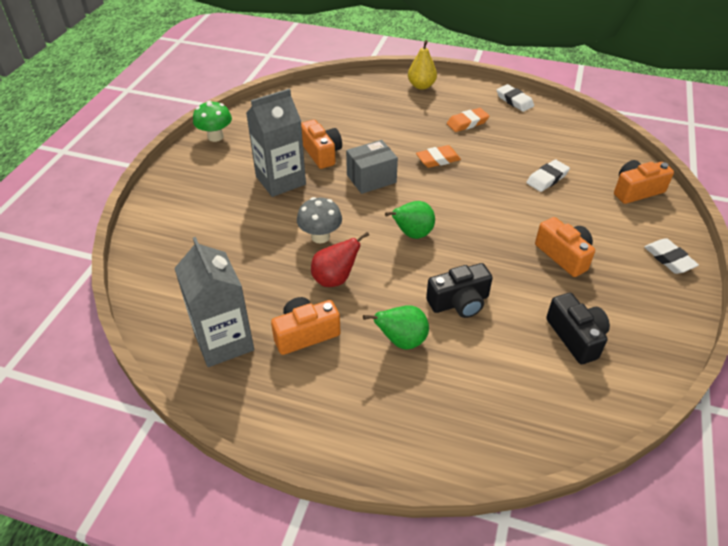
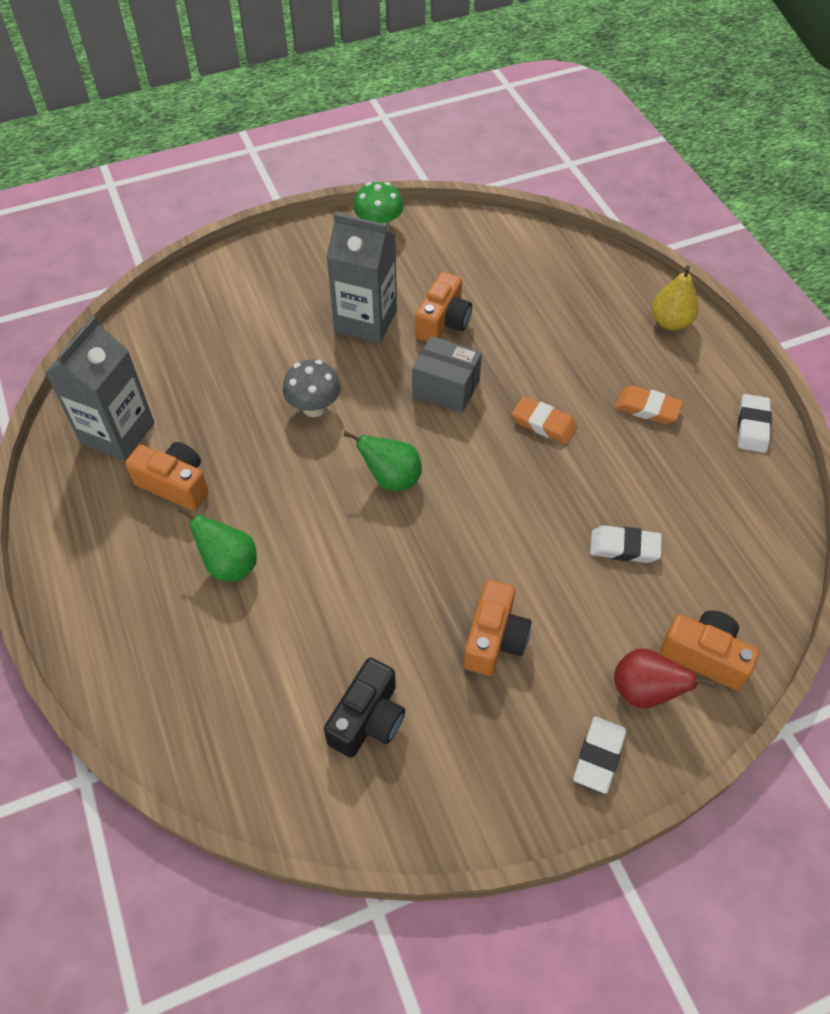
camera: 50 degrees right, 10 degrees up
(335, 279) = (266, 459): red pear -> red pear (644, 691)
(459, 302) = (326, 581): black camera -> none

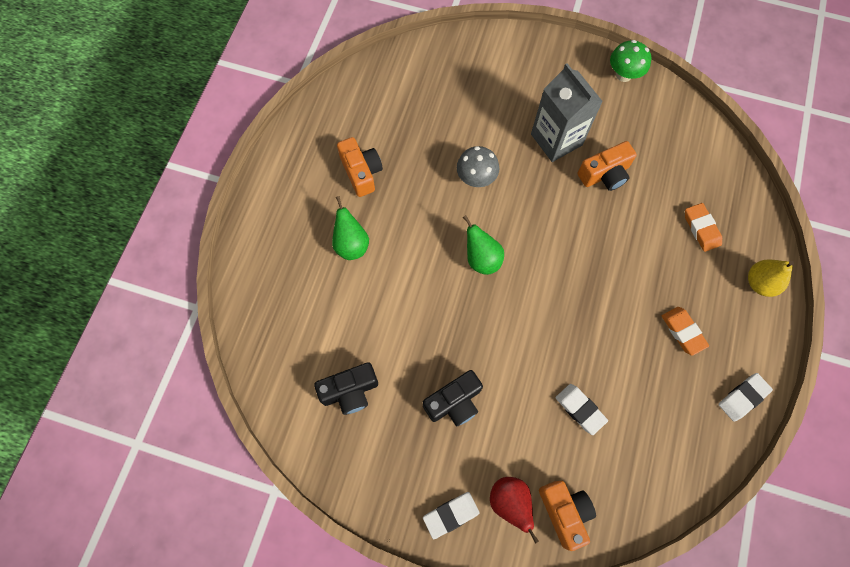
camera: 40 degrees right, 15 degrees up
(117, 433) = (356, 116): grey carton -> none
(446, 388) = (565, 223): grey box -> none
(494, 639) = (454, 402): orange camera -> black camera
(543, 423) = (605, 292): orange eraser -> orange eraser (701, 229)

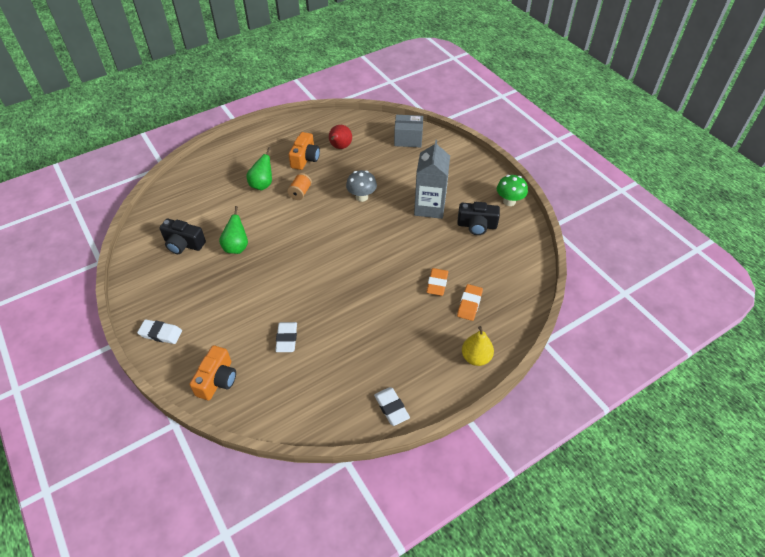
camera: 40 degrees right, 20 degrees down
(405, 223) = (300, 193): none -> orange spool
(447, 63) = (408, 139): none -> grey box
(454, 402) = (226, 286): black camera -> black camera (477, 225)
(481, 259) = (320, 233): green pear -> green pear (236, 247)
(510, 502) = (196, 352): red pear -> red pear (340, 147)
(605, 174) = (439, 240): orange camera -> none
(683, 331) = (394, 346): orange eraser -> orange eraser (437, 283)
(743, 397) = (391, 407): white eraser -> white eraser turned 60 degrees clockwise

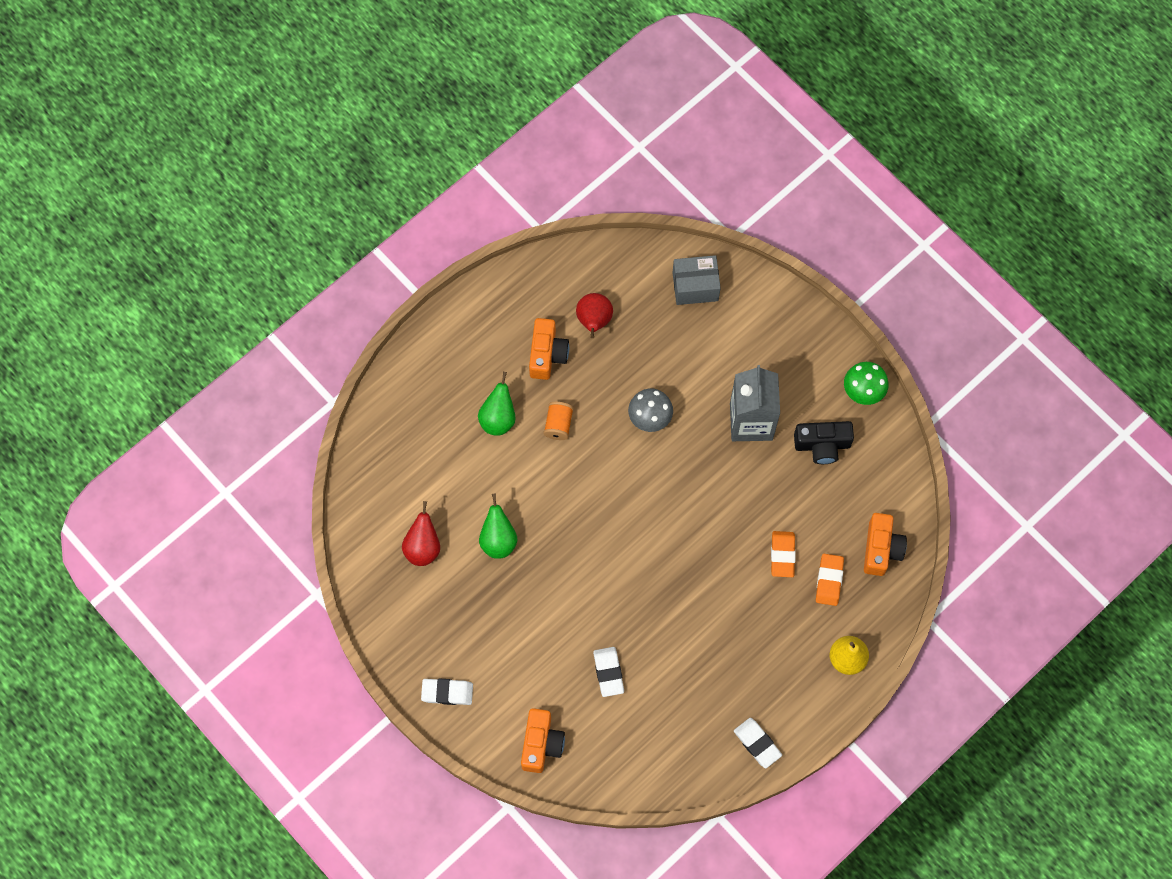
camera: 10 degrees left, 20 degrees up
(183, 244) = (423, 547): black camera -> red pear
(511, 290) = (881, 549): none -> orange camera

